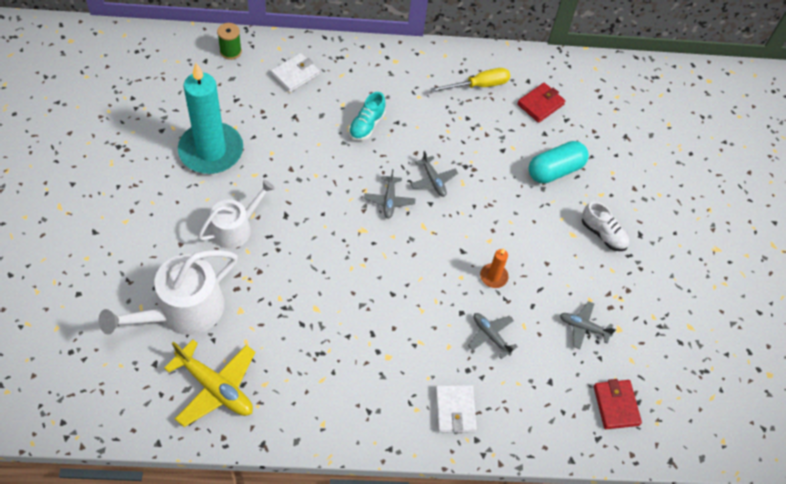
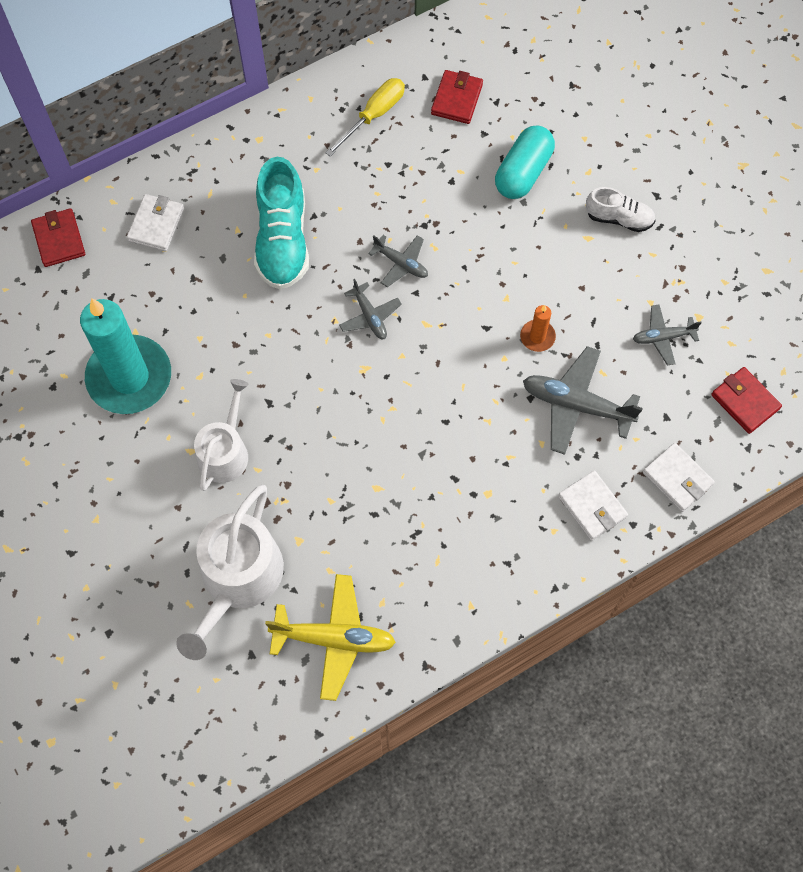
camera: 25 degrees left, 10 degrees up
(230, 51) = (59, 239): green spool -> red wallet
(366, 125) = (282, 240): turquoise shoe -> turquoise shoe, size x1.76
(490, 336) = (576, 405): grey plane -> grey plane, size x1.75
(530, 428) = (677, 478): none -> white wallet

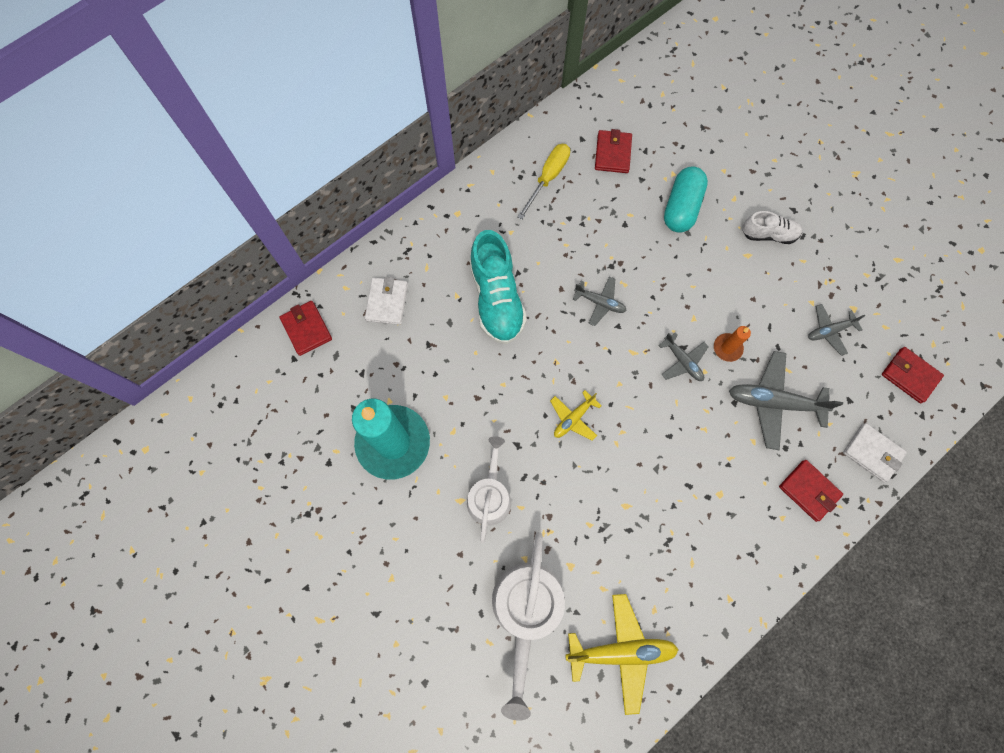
camera: 10 degrees left, 5 degrees up
(340, 384) = (573, 418): none -> yellow plane
(370, 316) = (585, 353): grey plane -> grey plane (682, 361)
(592, 507) = (809, 491): white wallet -> red wallet

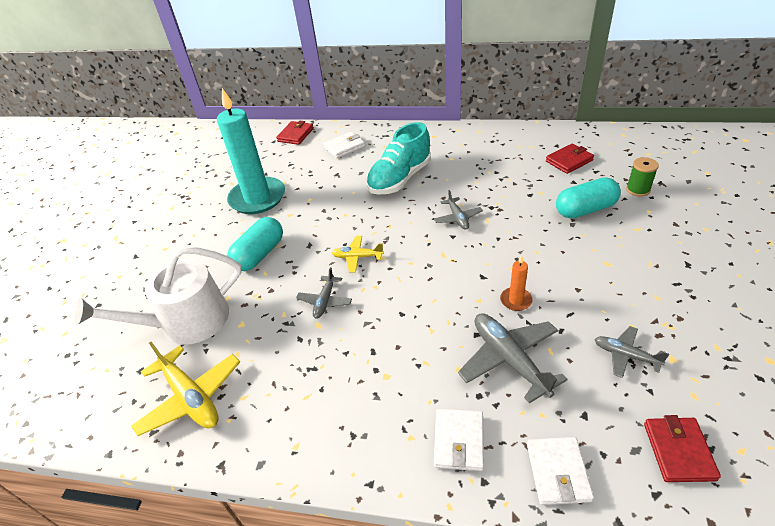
camera: 55 degrees right, 30 degrees down
(489, 496) = (259, 254): white watering can -> turquoise capsule
(548, 178) = (509, 149): yellow screwdriver -> none
(682, 361) = (470, 283): grey plane -> grey plane (325, 301)
(696, 150) = (638, 190): none -> green spool
(768, 234) = (643, 263): white shoe -> none
(809, 491) = (459, 441): red wallet -> white wallet

